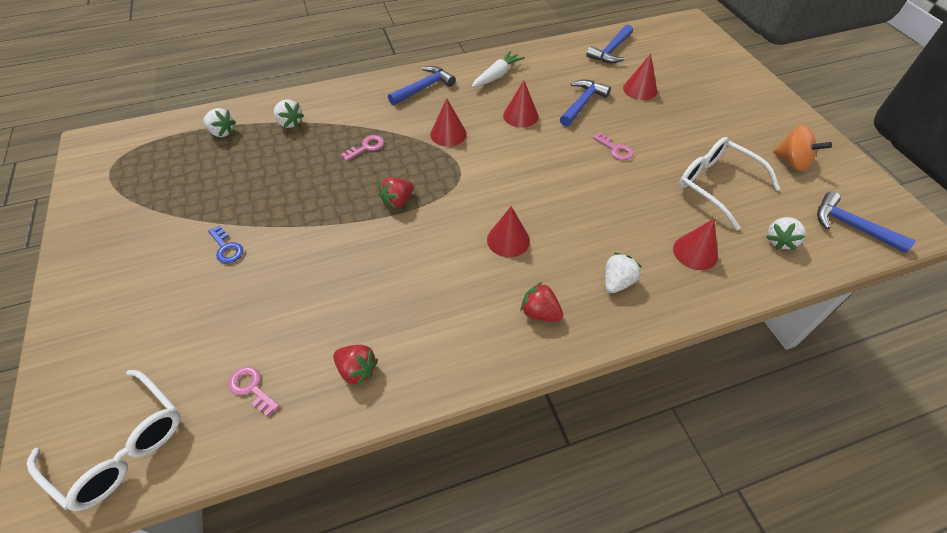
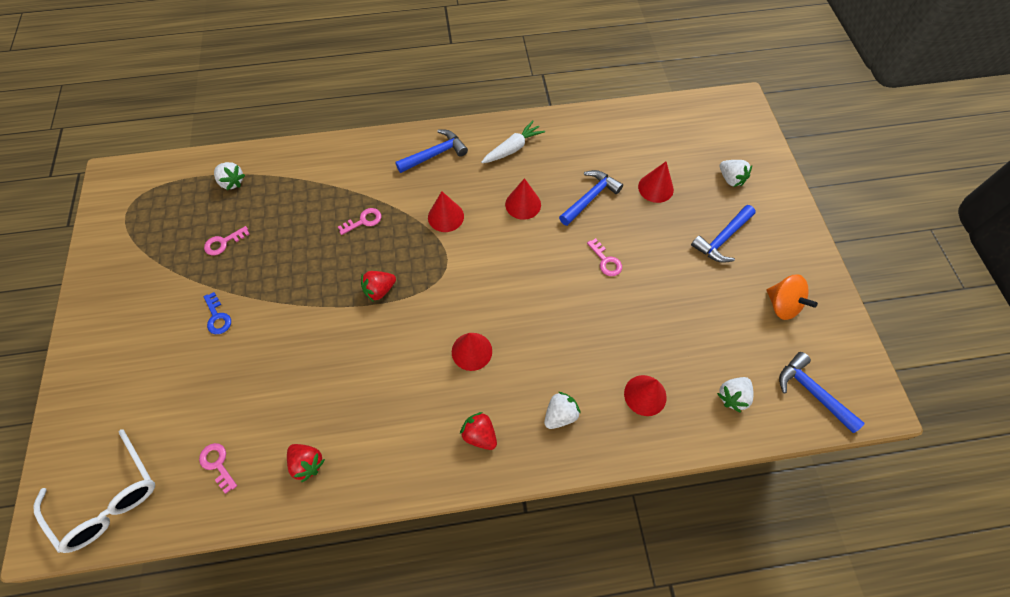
camera: 10 degrees right, 10 degrees up
(222, 183) = (223, 242): none -> pink key
(290, 123) = (297, 180): white strawberry -> white strawberry (730, 179)
(611, 51) = (641, 131): blue hammer -> blue hammer (722, 239)
(716, 185) = (693, 321): white glasses -> none

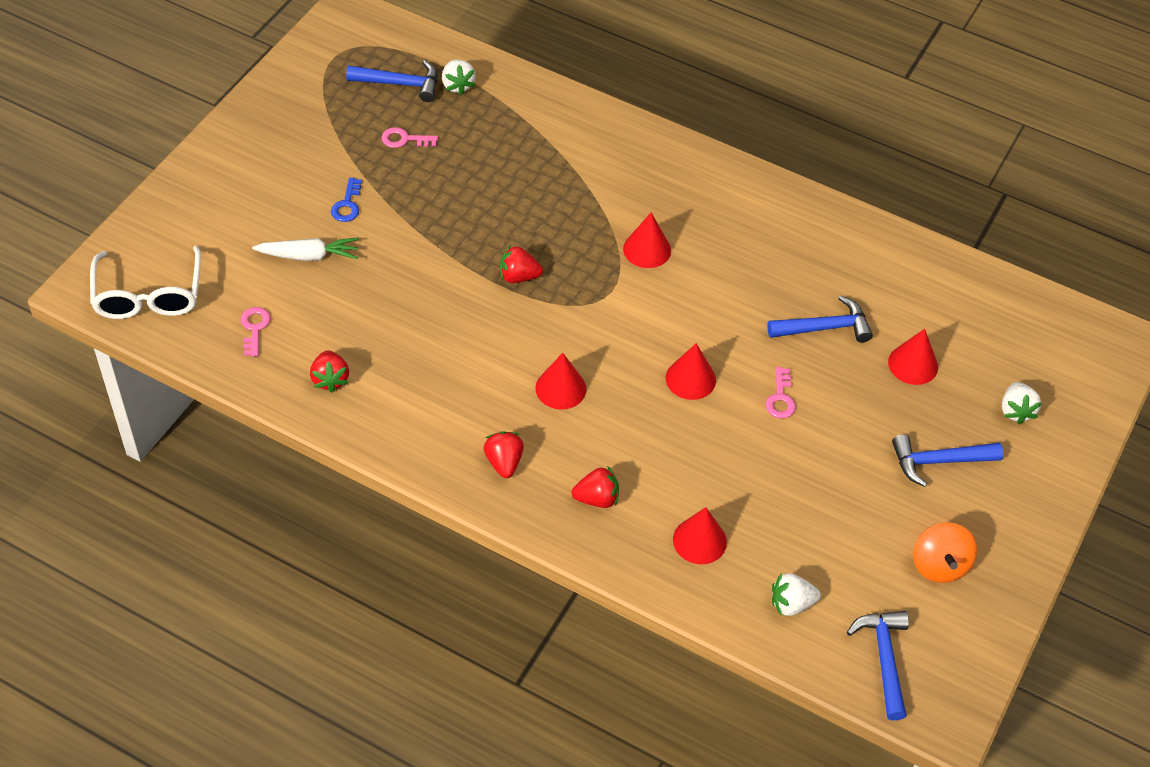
camera: 35 degrees right, 10 degrees down
(363, 221) = (558, 202): pink key -> none
(435, 154) = (692, 180): blue hammer -> blue hammer (400, 84)
(513, 148) = (785, 225): white carrot -> white carrot (309, 256)
(523, 204) = (742, 288): red cone -> red cone (690, 379)
(560, 415) = (597, 498): white strawberry -> red strawberry

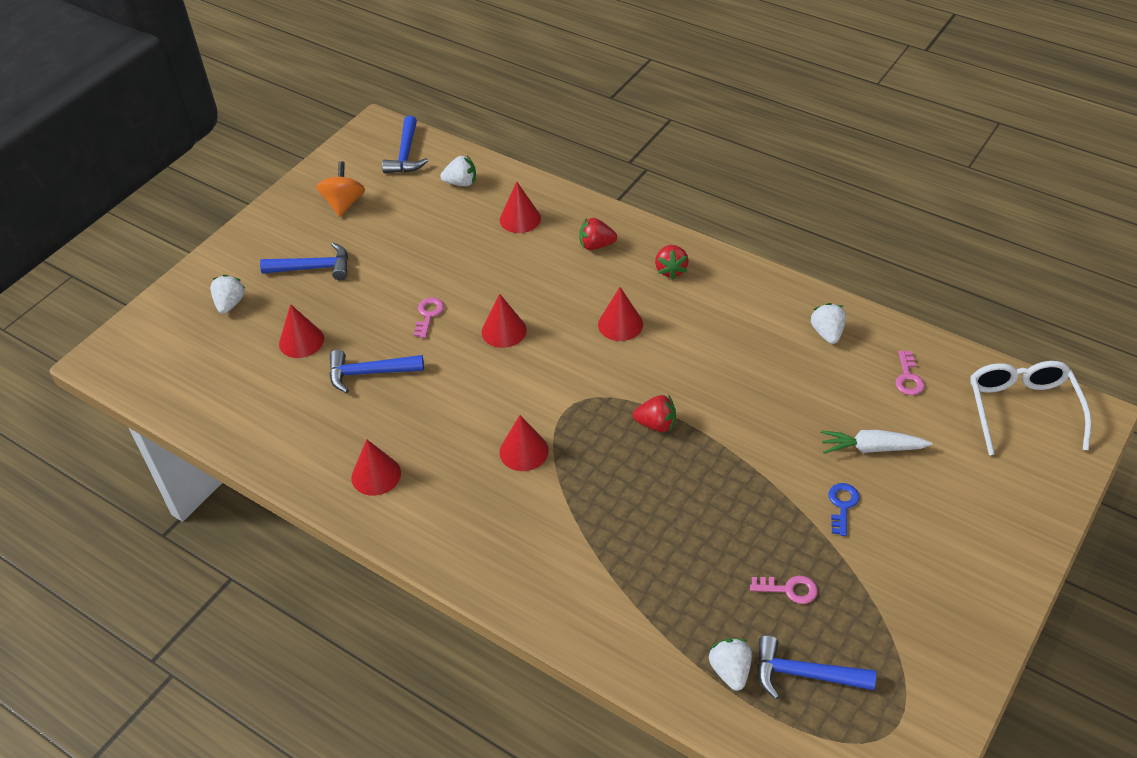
camera: 170 degrees left, 5 degrees down
(330, 379) = (827, 333): red strawberry -> white strawberry
(784, 226) = (376, 475): none -> red cone

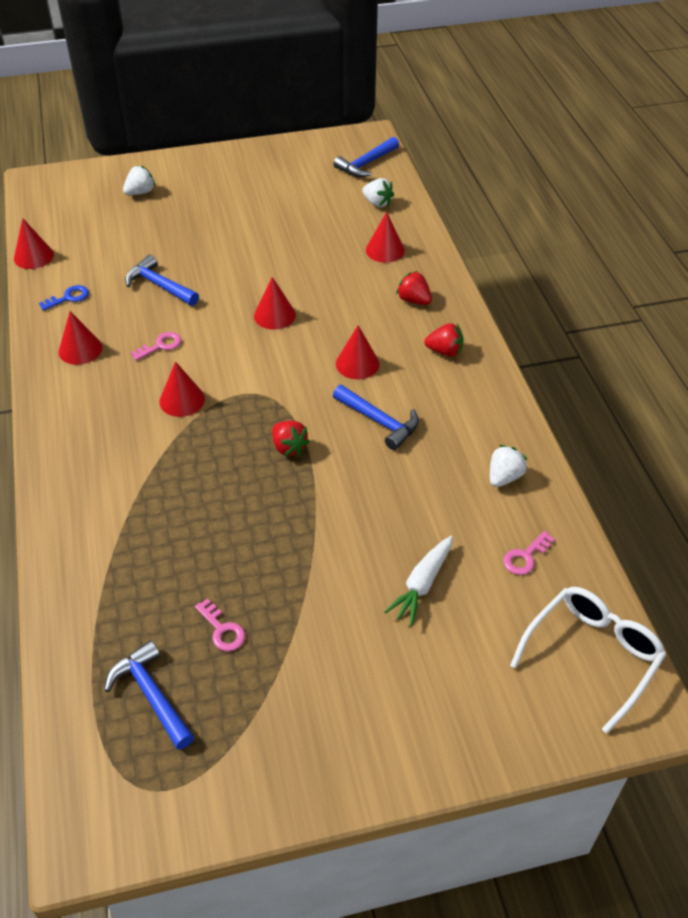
camera: 40 degrees right, 0 degrees up
(301, 341) = (148, 240): red cone -> red cone (33, 256)
(314, 268) = (214, 201): blue hammer -> blue hammer (379, 422)
(344, 204) = (285, 172): orange spinning top -> none
(428, 315) = (242, 274): pink key -> pink key (160, 346)
(670, 270) = (444, 351): red strawberry -> red strawberry turned 120 degrees counterclockwise
(730, 671) = (109, 647): white strawberry -> none
(842, 505) = (341, 606): blue key -> blue key (68, 298)
(872, 448) = (422, 584): white carrot -> white carrot turned 105 degrees counterclockwise

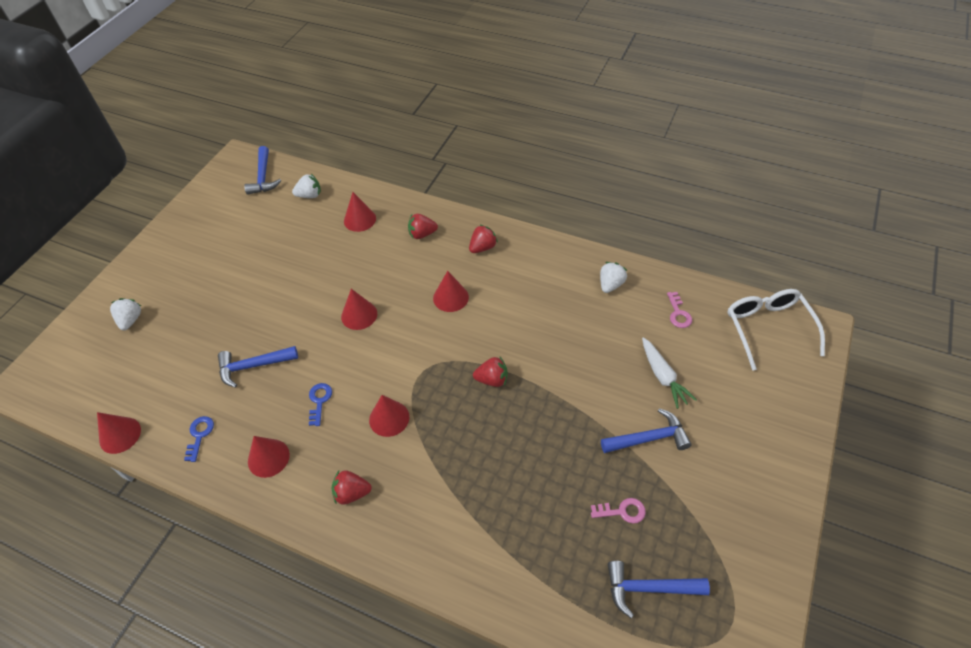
camera: 50 degrees left, 5 degrees up
(88, 420) = (352, 493): none -> red strawberry
(160, 346) = (319, 401): pink key -> blue key
(379, 422) = (513, 317): blue hammer -> blue hammer (649, 438)
(504, 477) = (610, 284): white strawberry -> white strawberry turned 45 degrees clockwise

